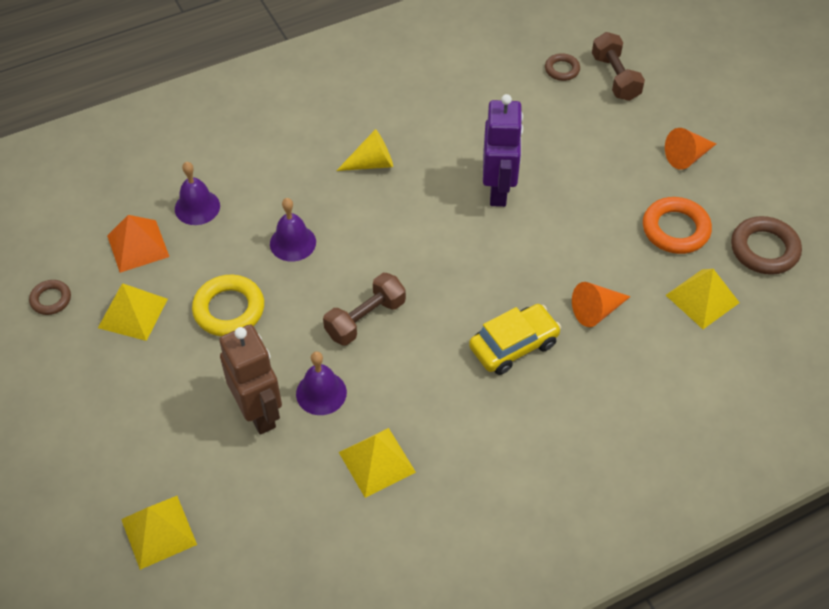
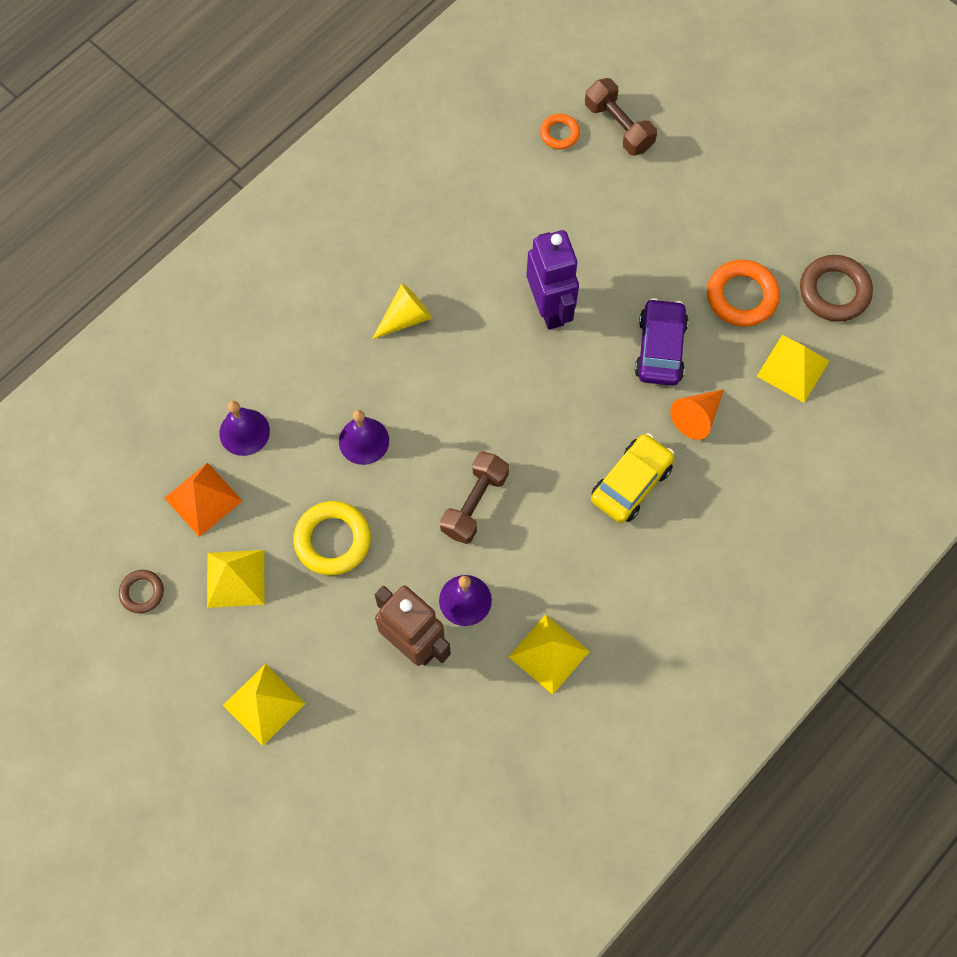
camera: 20 degrees left, 15 degrees up
(159, 531) = (372, 800): yellow pyramid -> yellow pyramid (264, 704)
(562, 69) = (559, 134): brown ring -> orange ring
(584, 248) = (660, 348): none -> purple car
(687, 157) = (724, 204): orange cone -> none

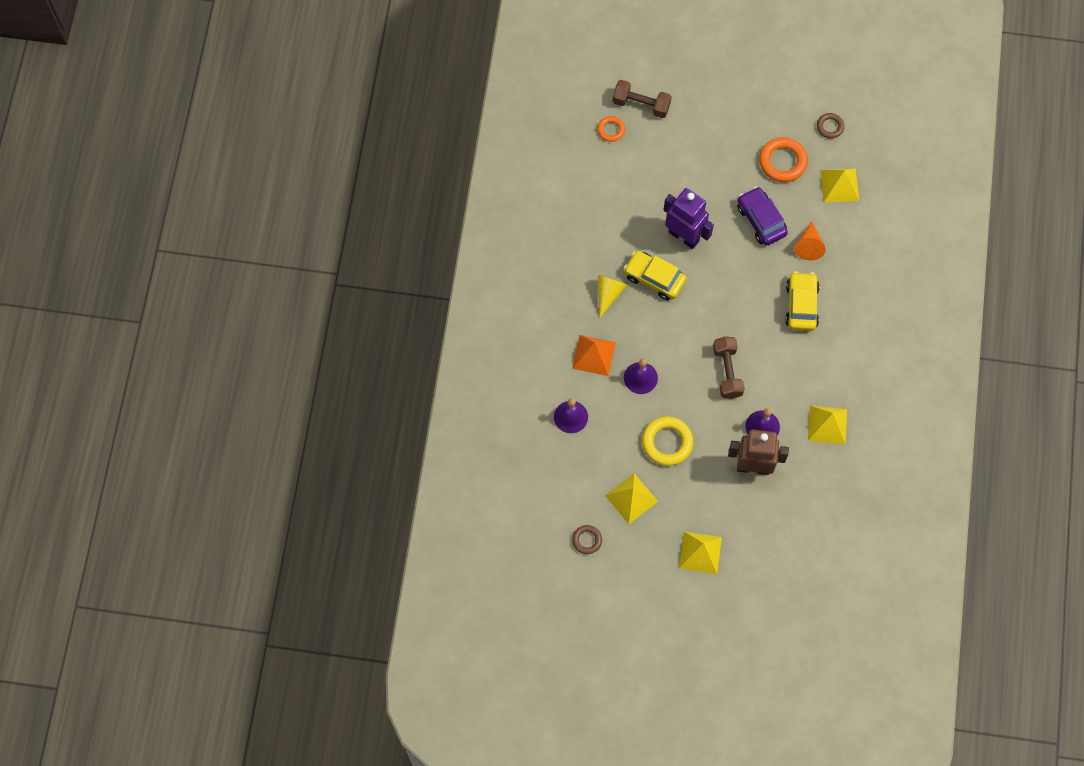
camera: 35 degrees left, 0 degrees up
(203, 499) = (578, 468): orange pyramid -> orange pyramid (594, 355)
(474, 335) = (654, 278): none -> yellow car
(834, 291) = (830, 127): brown ring -> brown ring, size x0.58

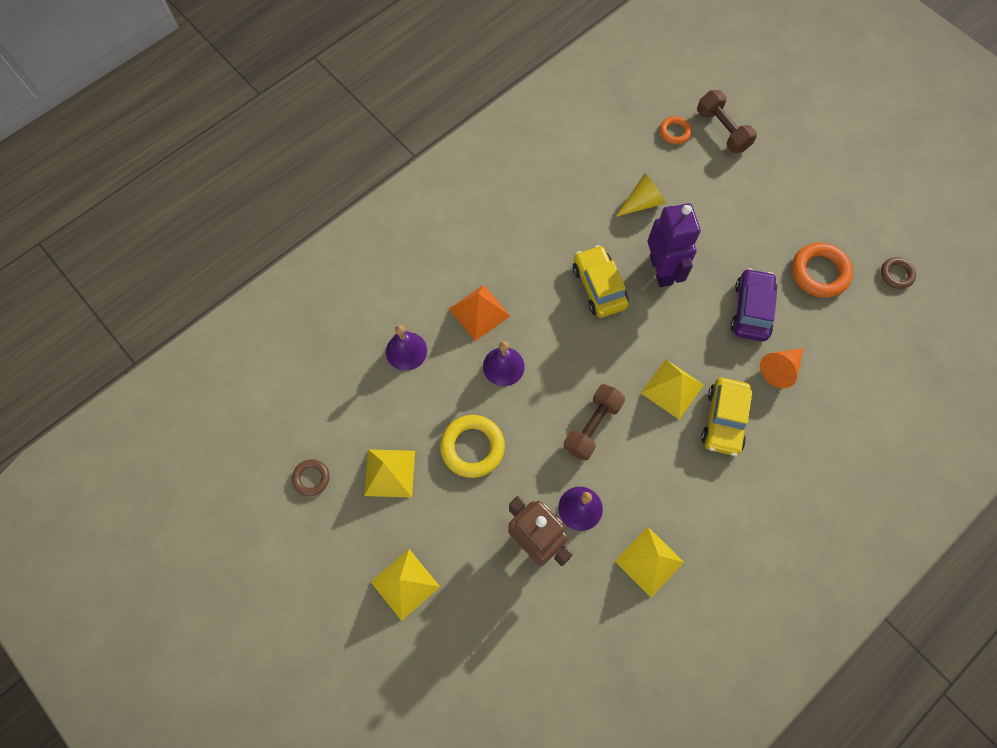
camera: 40 degrees right, 0 degrees up
(608, 294) = (543, 268): yellow cone -> yellow cone (642, 202)
(801, 305) = (724, 420): yellow car -> yellow car turned 150 degrees clockwise
(839, 185) = (861, 335): yellow pyramid -> yellow pyramid (672, 389)

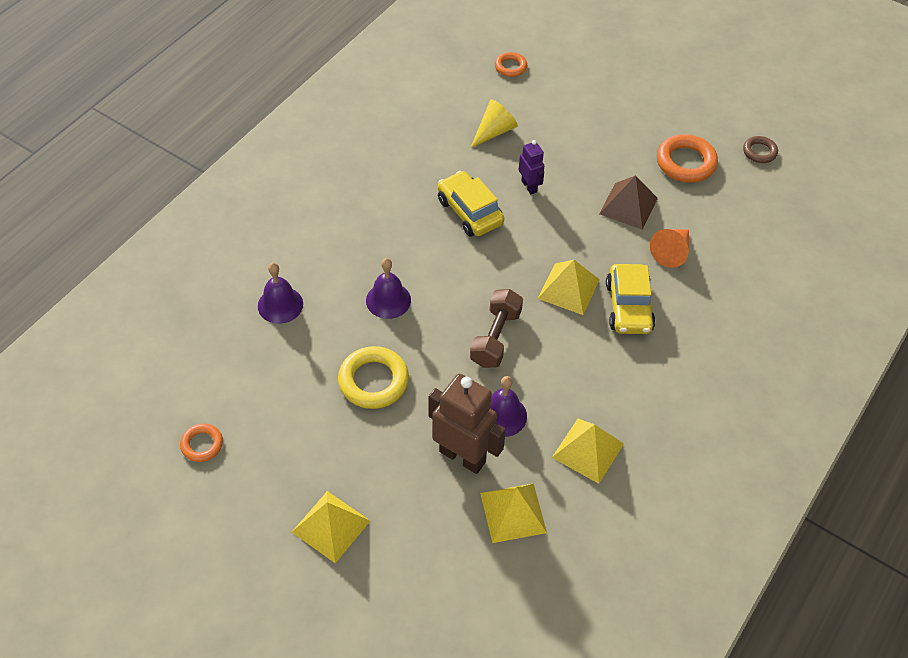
camera: 15 degrees left, 15 degrees down
(311, 478) = (202, 444): brown ring -> orange ring
(389, 473) = (288, 422): yellow pyramid -> yellow pyramid (513, 512)
(479, 312) = (350, 255): orange pyramid -> none
(661, 270) = (529, 186): purple robot -> purple robot, size x0.53
(722, 130) = (557, 58): brown dumbbell -> none
(751, 310) = (628, 206): purple car -> brown pyramid

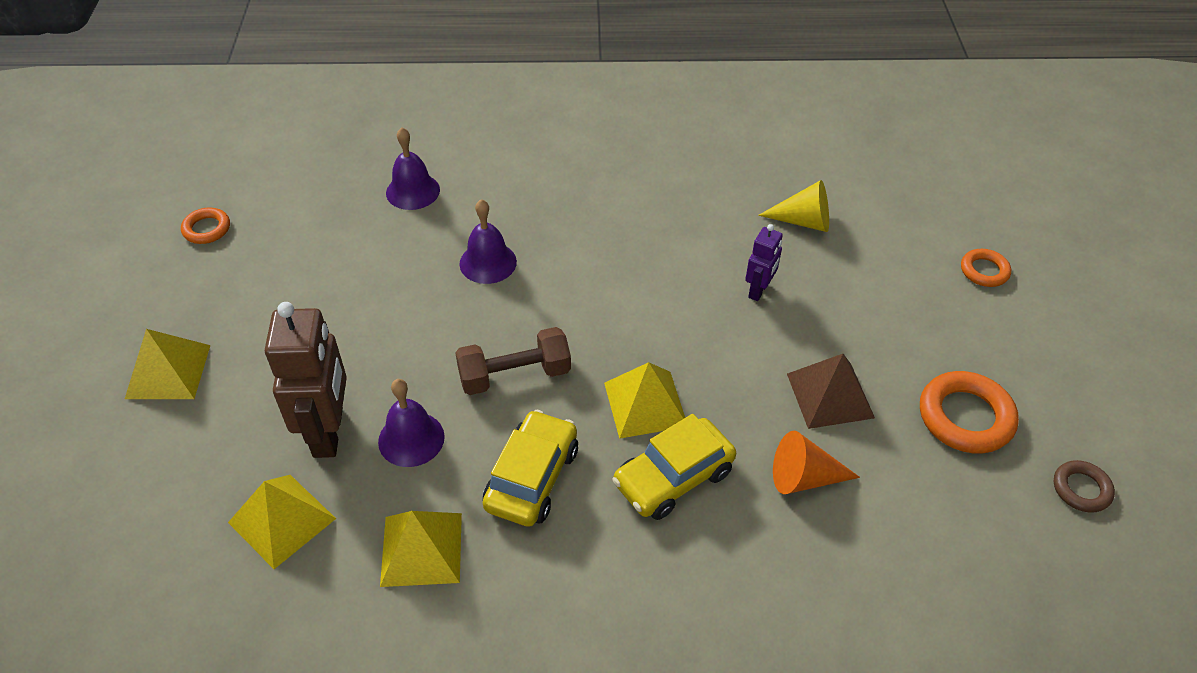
camera: 55 degrees right, 5 degrees down
(373, 381) = (374, 307): yellow ring -> none
(470, 211) = (669, 261): yellow car -> yellow car (532, 478)
(510, 67) = (912, 185): orange ring -> orange ring (984, 271)

